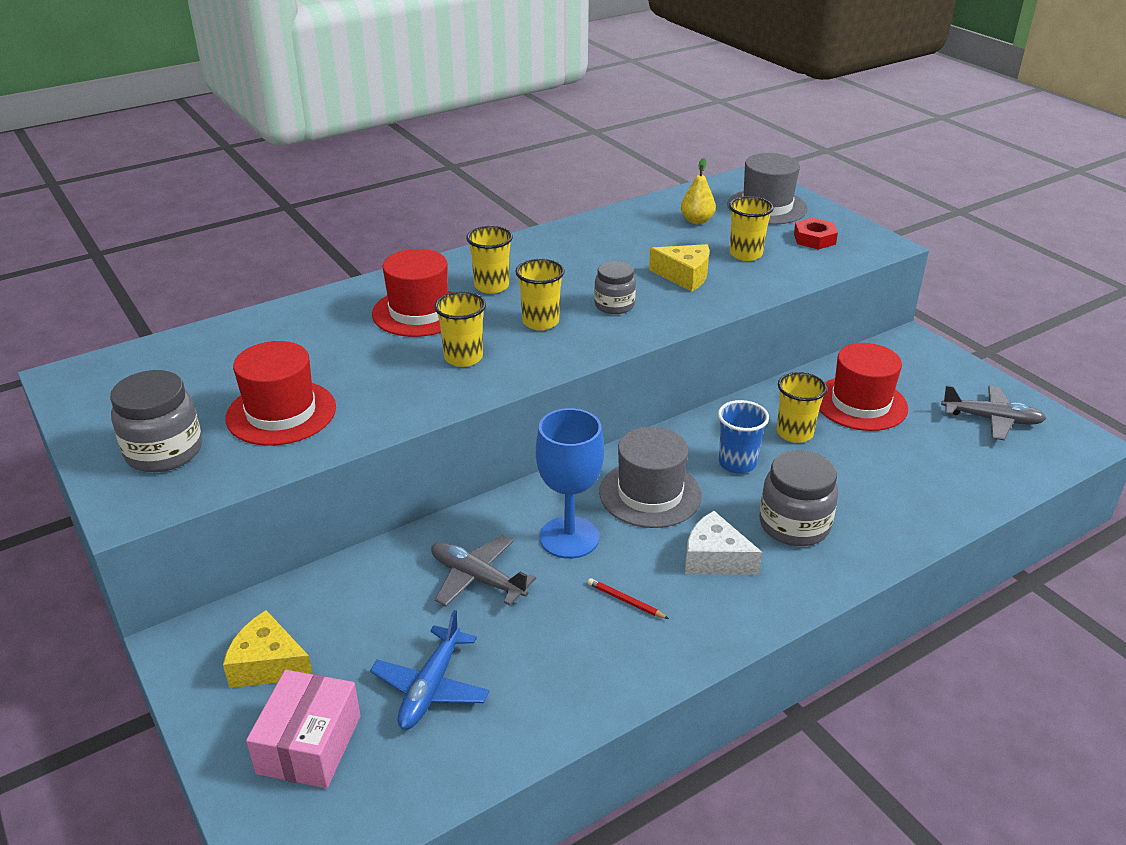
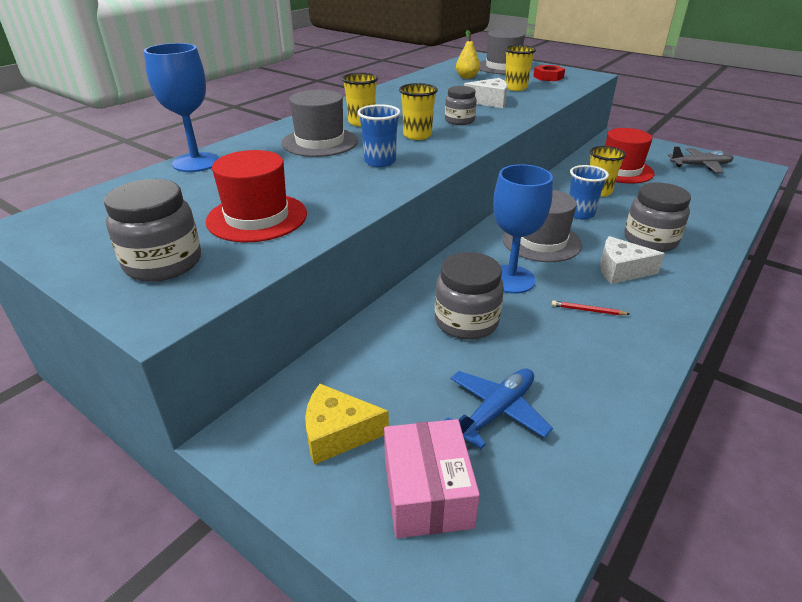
camera: 20 degrees left, 0 degrees up
(269, 319) = (196, 162): none -> blue goblet
(419, 312) = (320, 142): red hat -> grey hat
(431, 687) = (496, 411): blue plane -> blue plane turned 135 degrees counterclockwise
(463, 358) = (380, 162): yellow cup -> blue cup
(477, 578) = (466, 321): grey plane -> grey jar
(684, 276) = (489, 102): yellow cheese -> white cheese

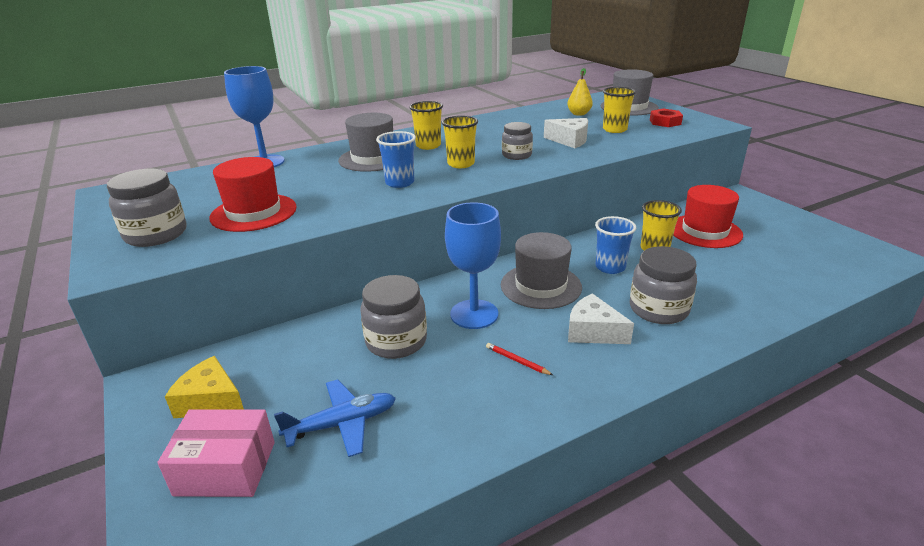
camera: 25 degrees right, 5 degrees down
(427, 492) = (226, 468): pink box -> pink box turned 75 degrees clockwise
(700, 166) = (811, 242): grey plane -> none

